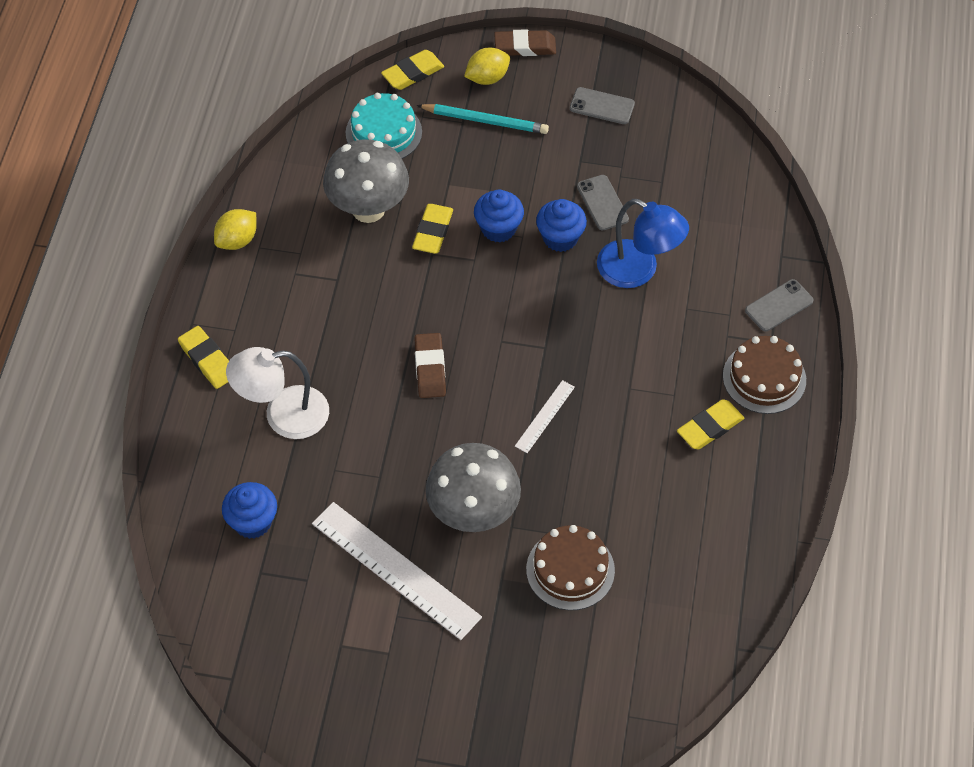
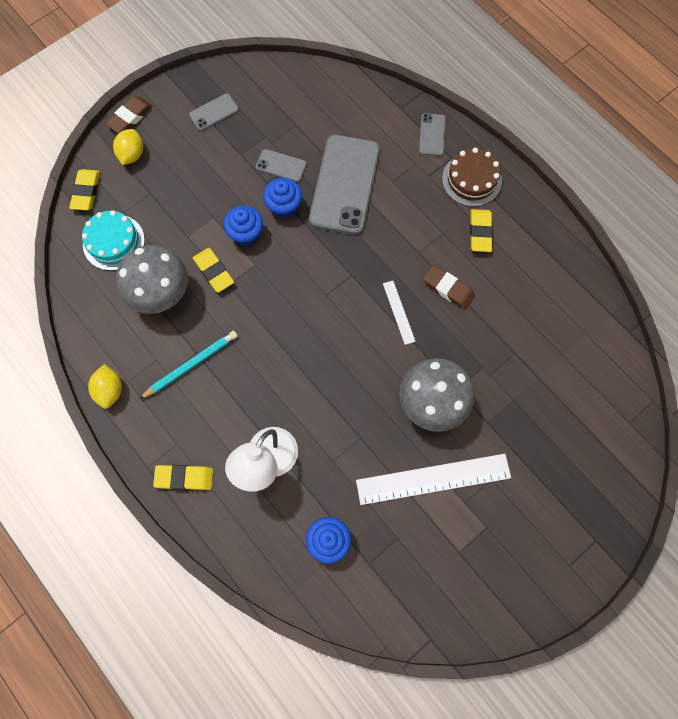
camera: 50 degrees left, 15 degrees up
(430, 368) = (309, 349): brown eraser -> brown eraser (448, 289)
(485, 121) = (162, 180): turquoise pencil -> turquoise pencil (191, 365)
(570, 570) = (512, 379): brown cake -> none
(638, 270) = (344, 184): blue lamp -> grey phone

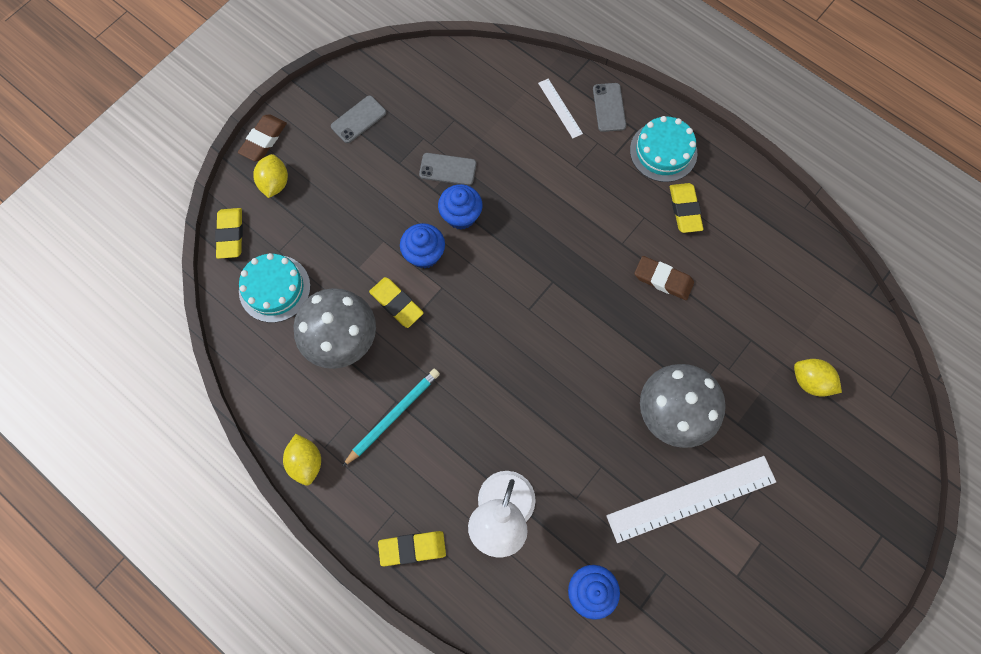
camera: 10 degrees left, 0 degrees up
(344, 184) = (523, 179): grey phone -> none
(399, 312) = (614, 315): white ruler -> white ruler (560, 108)
(471, 180) = (663, 151): brown cake -> turquoise cake
(560, 397) = (810, 381): none -> yellow lemon

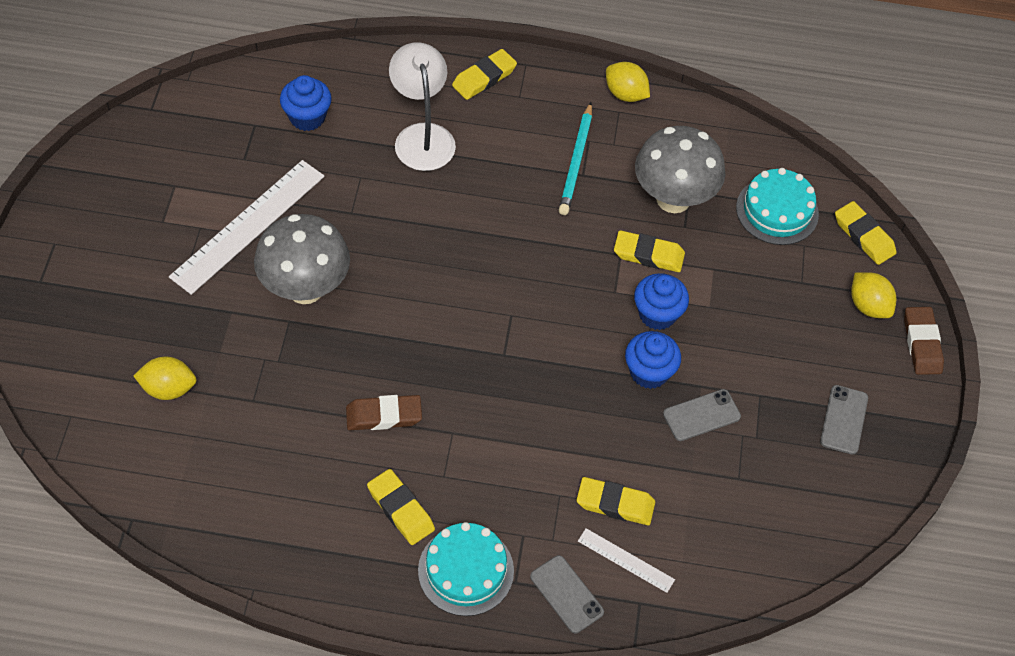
camera: 145 degrees right, 15 degrees down
(544, 143) = (615, 504): none -> yellow eraser

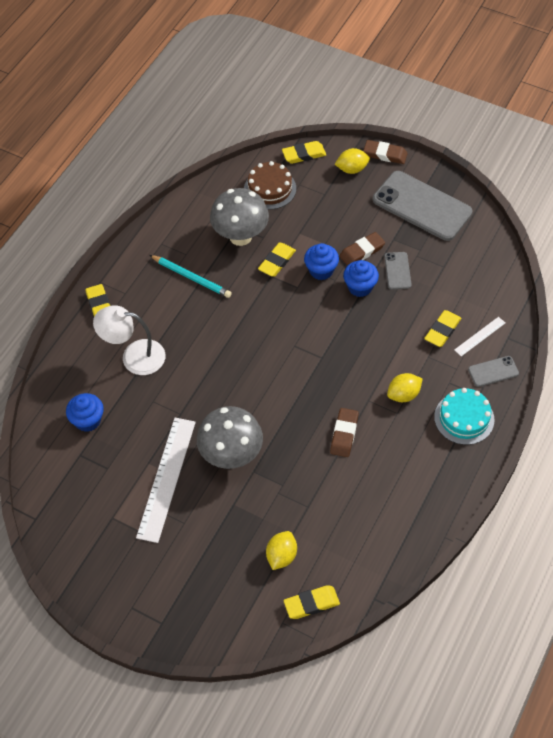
camera: 65 degrees left, 0 degrees up
(248, 225) = (166, 478): white ruler -> white ruler turned 45 degrees clockwise
(400, 509) = (413, 442): yellow eraser -> yellow eraser (311, 604)
(625, 94) = (149, 236): yellow lemon -> yellow lemon (403, 395)
(716, 358) = (362, 251): none -> brown eraser
(777, 211) = (270, 189): turquoise cake -> brown cake
(844, 420) = (422, 206): grey phone -> grey phone, size x2.18

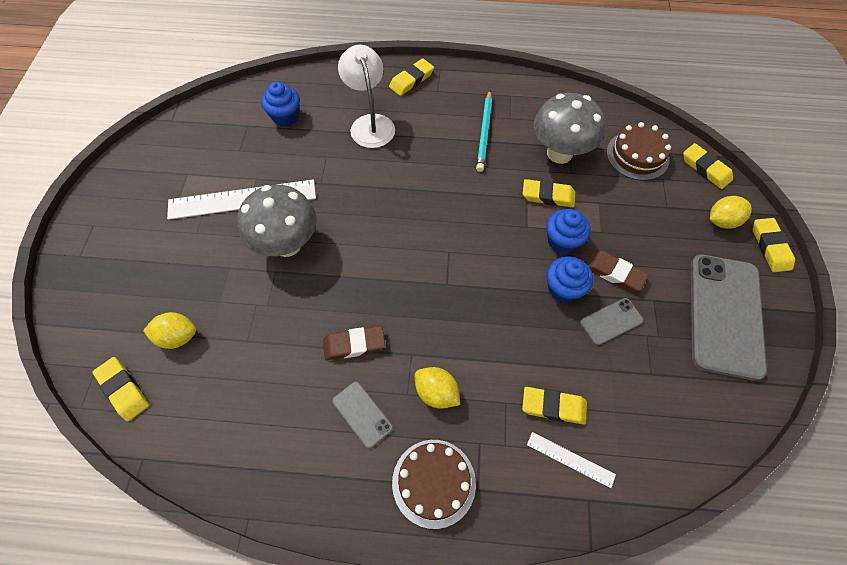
camera: 65 degrees right, 5 degrees up
(352, 169) = (722, 221): yellow lemon -> yellow lemon turned 75 degrees counterclockwise
(385, 154) = (770, 247): brown eraser -> yellow eraser
(464, 418) = (434, 482): turquoise cake -> brown cake
(493, 371) = (524, 498): grey phone -> grey phone (362, 414)

